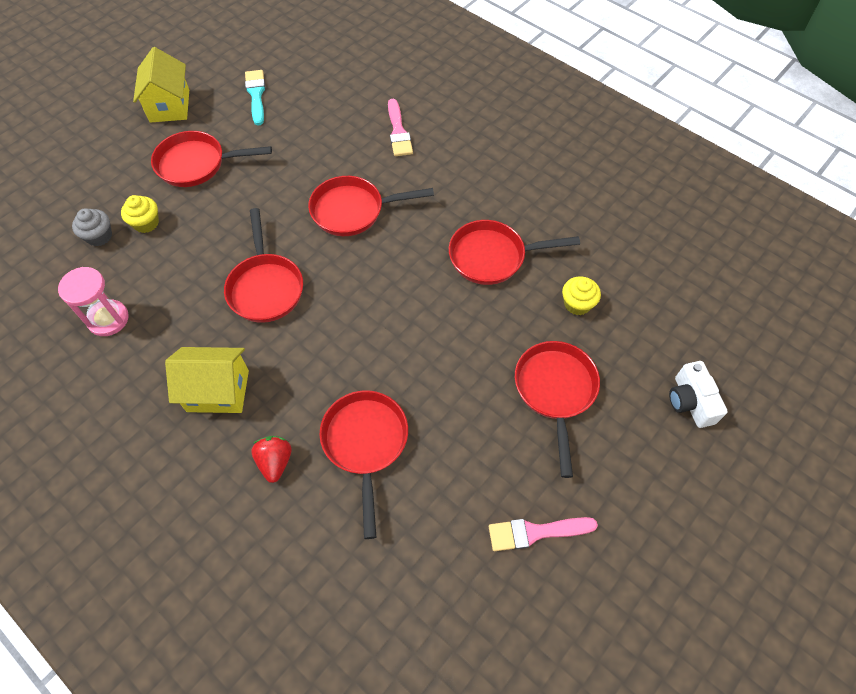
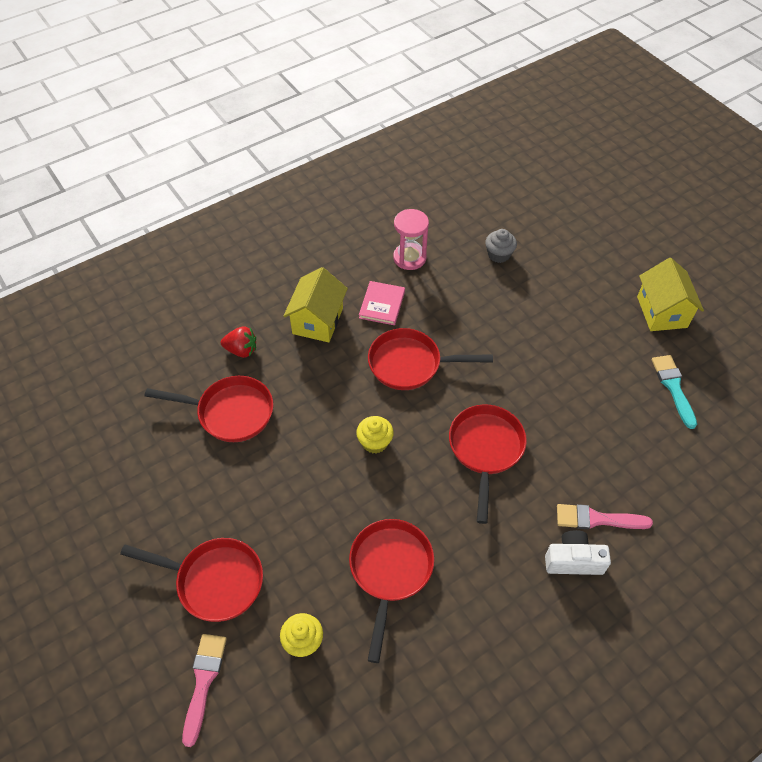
camera: 105 degrees right, 5 degrees down
(146, 223) = (506, 286): yellow cupcake -> yellow cupcake (375, 442)
(170, 106) = (661, 312): yellow house -> yellow house turned 75 degrees clockwise
(185, 331) = (382, 304): none -> pink book
(196, 164) = (574, 327): red pan -> none
(256, 95) = (673, 387): turquoise brush -> turquoise brush turned 105 degrees counterclockwise
(535, 532) = (99, 519): pink brush -> pink brush (204, 681)
(690, 401) = (148, 716): white camera -> white camera (573, 560)

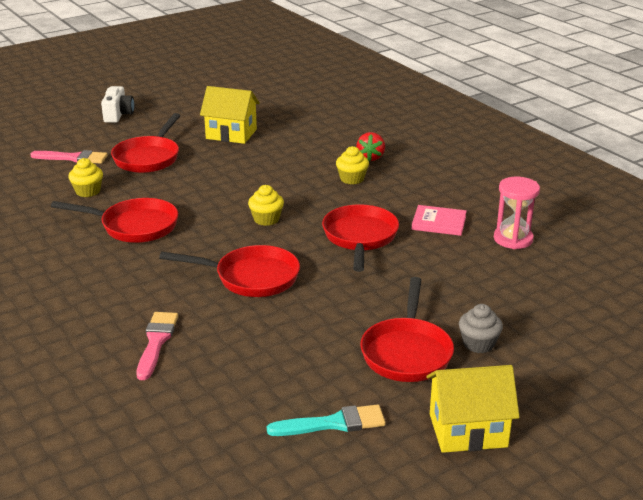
camera: 90 degrees right, 25 degrees down
(230, 412) = (302, 156): red pan -> red pan (407, 352)
(290, 368) = (352, 179): none -> yellow cupcake
(317, 321) = (411, 190): yellow house -> yellow house (231, 134)
(499, 254) = (538, 298): grey cupcake -> grey cupcake (478, 344)
(573, 560) = (114, 323): white camera -> white camera (118, 115)

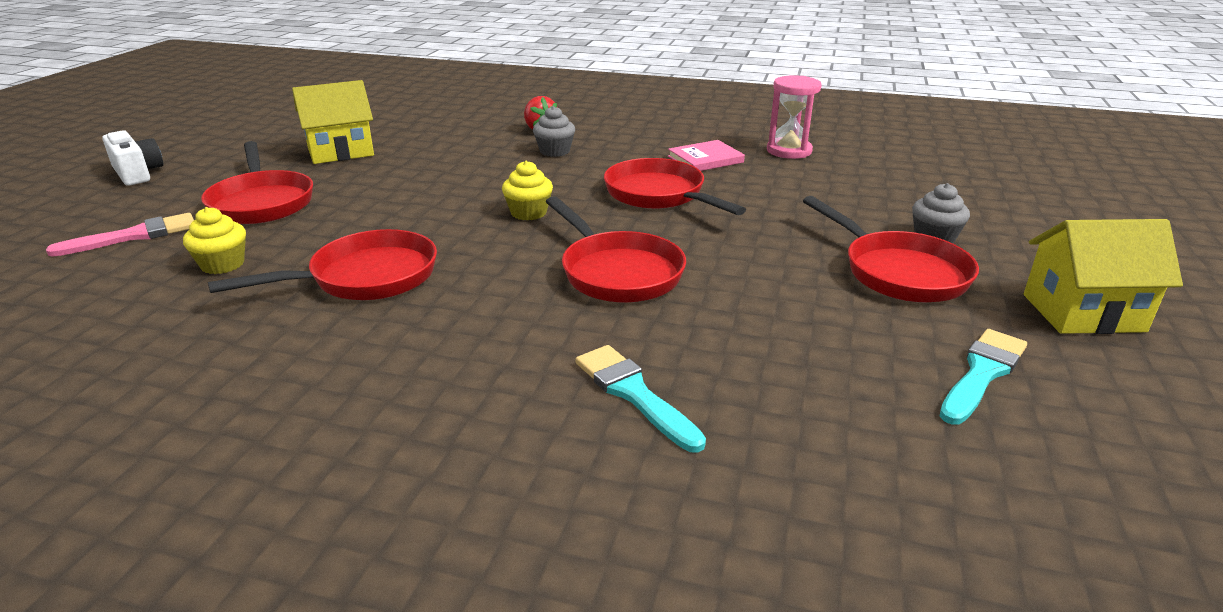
camera: 40 degrees left, 0 degrees up
(156, 342) = (634, 394): pink brush -> turquoise brush
(251, 277) = (617, 272): red pan -> red pan turned 90 degrees clockwise
(352, 179) = (554, 151): yellow cupcake -> grey cupcake
(468, 430) = (1083, 313): yellow house -> yellow house turned 45 degrees clockwise

